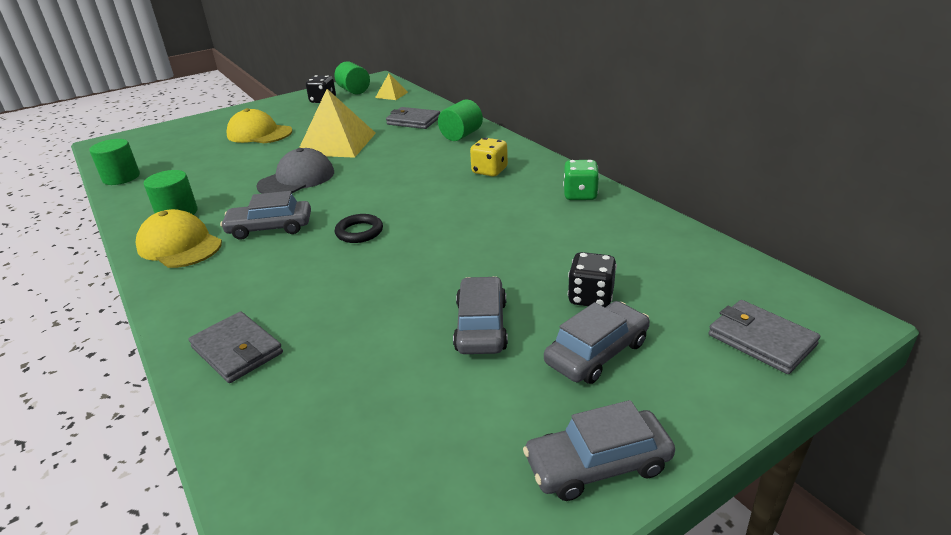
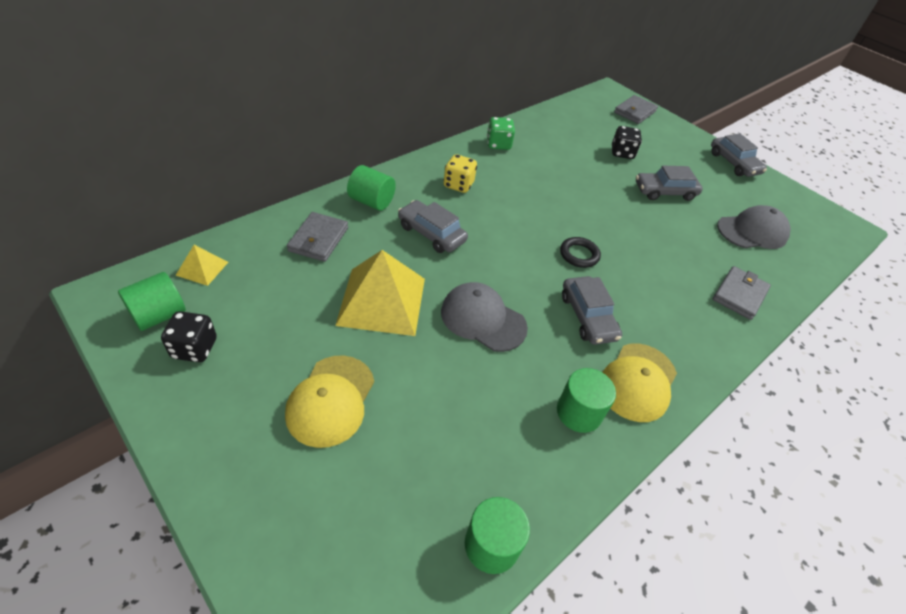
camera: 105 degrees left, 15 degrees up
(362, 415) = (752, 231): none -> grey cap
(597, 352) = (666, 156): grey car -> grey car (431, 233)

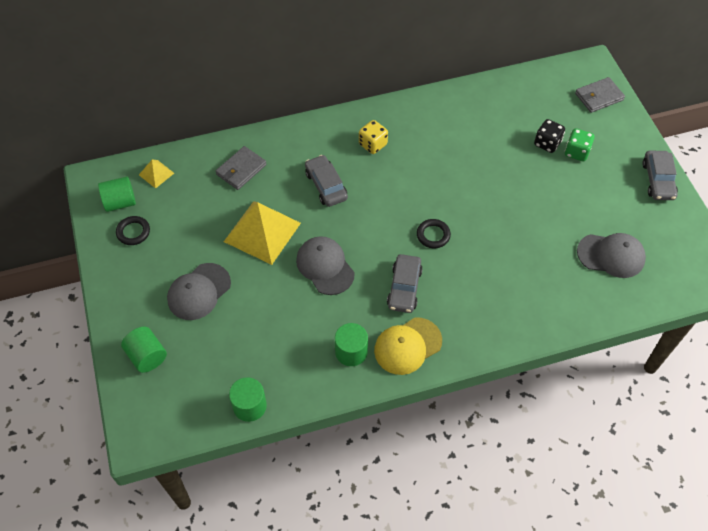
camera: 30 degrees right, 10 degrees up
(194, 348) = (133, 232): black dice -> black ring
(331, 400) = (199, 292): yellow cap -> grey cap
(371, 201) = (295, 145): green cylinder -> green cylinder (147, 356)
(498, 144) = (433, 109): green dice -> green dice (576, 152)
(664, 192) = (557, 195): grey car -> none
(739, 295) = (546, 307): grey wallet -> none

